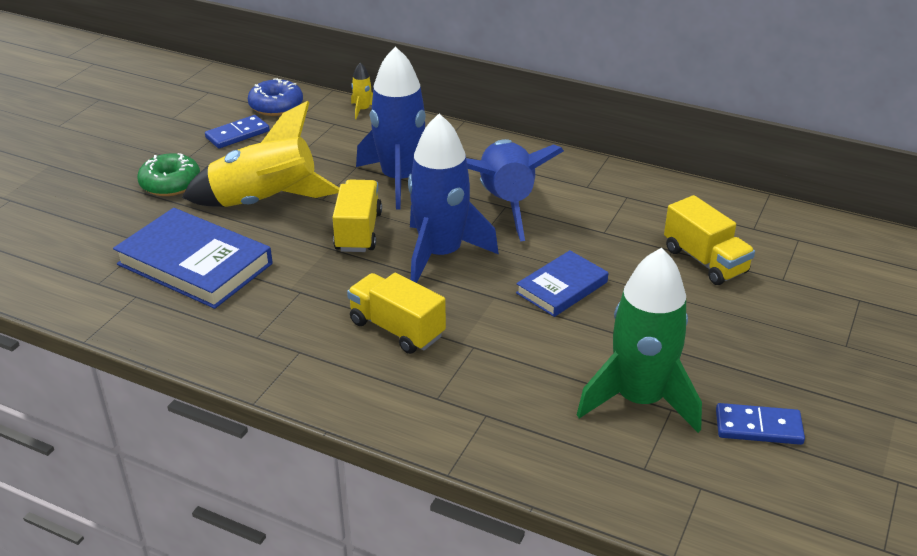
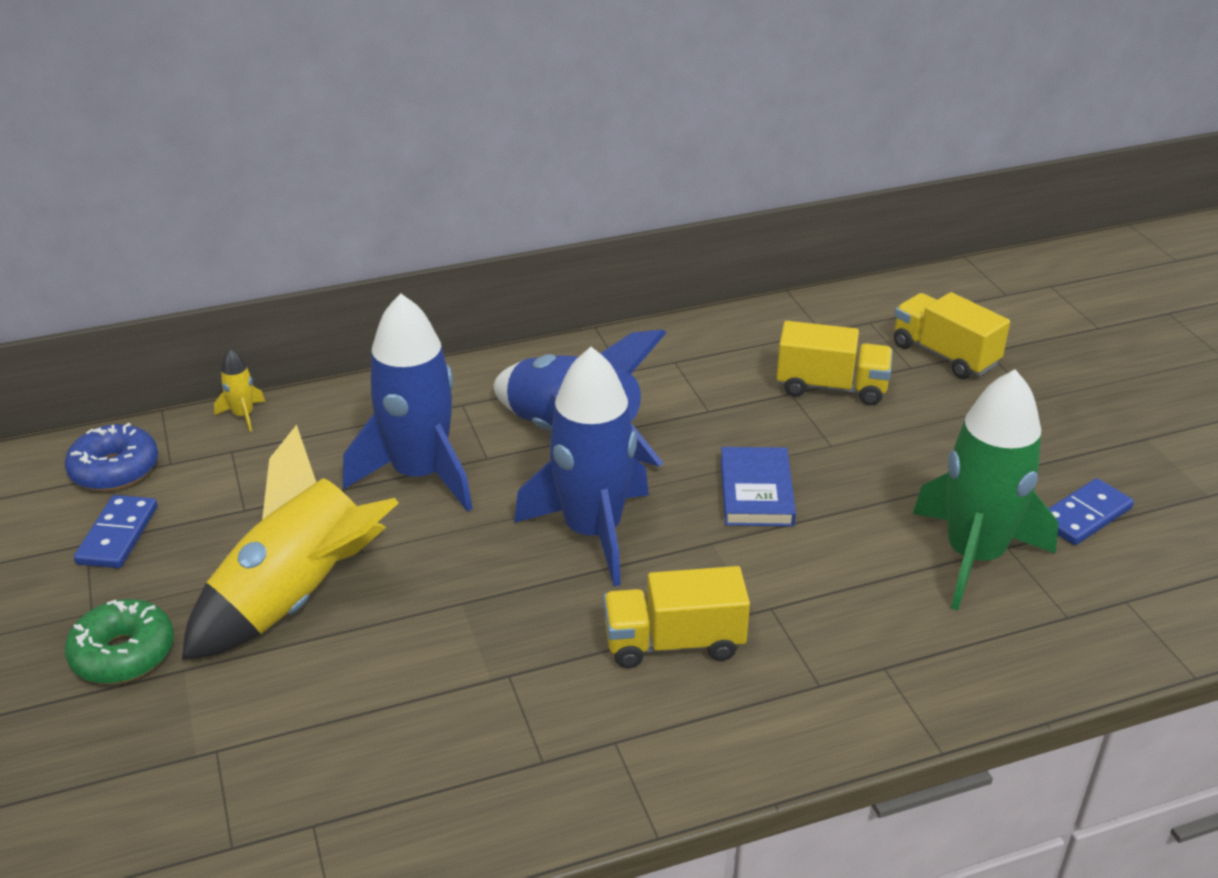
camera: 45 degrees left, 0 degrees up
(195, 264) = (327, 731): blue book -> none
(358, 232) = (466, 563): yellow truck -> yellow truck (944, 355)

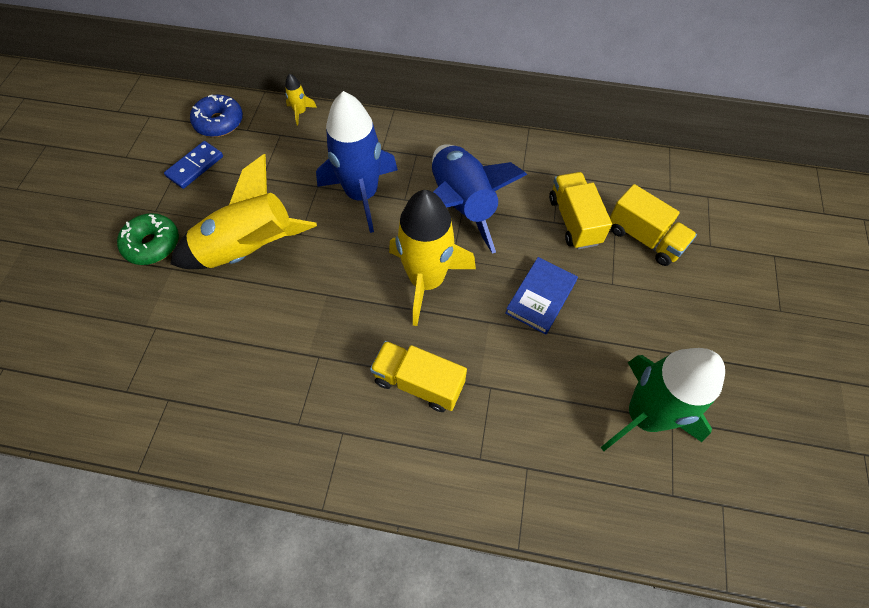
camera: 30 degrees right, 25 degrees up
(592, 532) = (426, 280): blue rocket -> yellow rocket
(944, 355) = (741, 245): yellow truck -> yellow truck (574, 221)
(1084, 515) = (745, 422): blue domino -> none

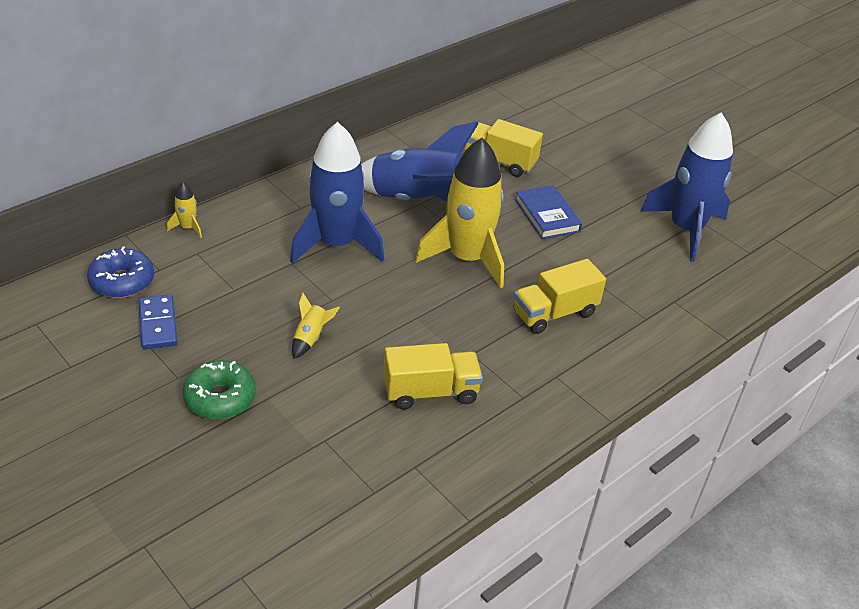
camera: 55 degrees left, 20 degrees down
(249, 250) = (310, 338): yellow rocket -> yellow rocket, size x0.40
(644, 238) = (552, 143): yellow truck -> yellow truck (430, 392)
(644, 416) = (685, 229): green rocket -> blue rocket

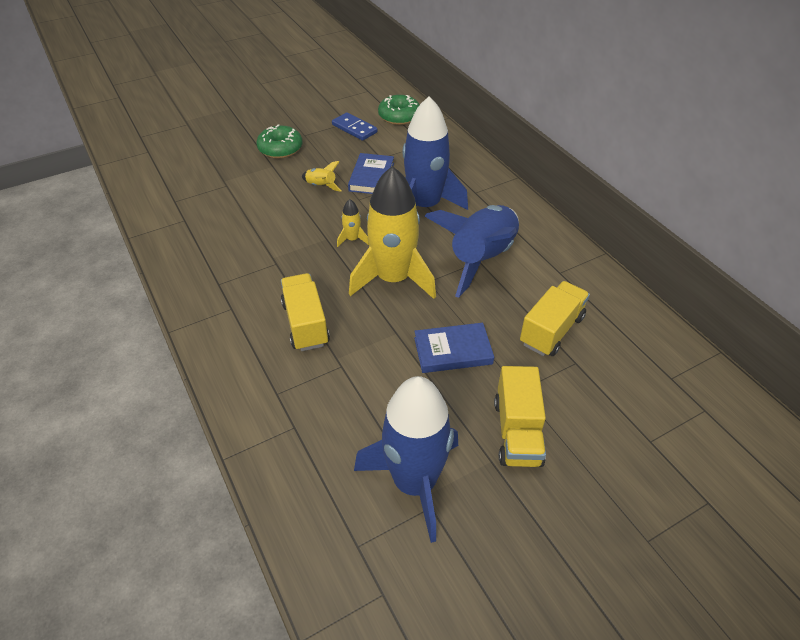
camera: 105 degrees right, 5 degrees up
(122, 281) = (399, 116): blue donut -> green donut
(158, 324) = (354, 128): blue domino -> blue domino turned 45 degrees clockwise
(188, 227) = (453, 141): yellow rocket -> yellow rocket (352, 239)
(282, 293) = (371, 177): none -> blue book
(430, 392) = (246, 235): yellow truck -> yellow truck (517, 432)

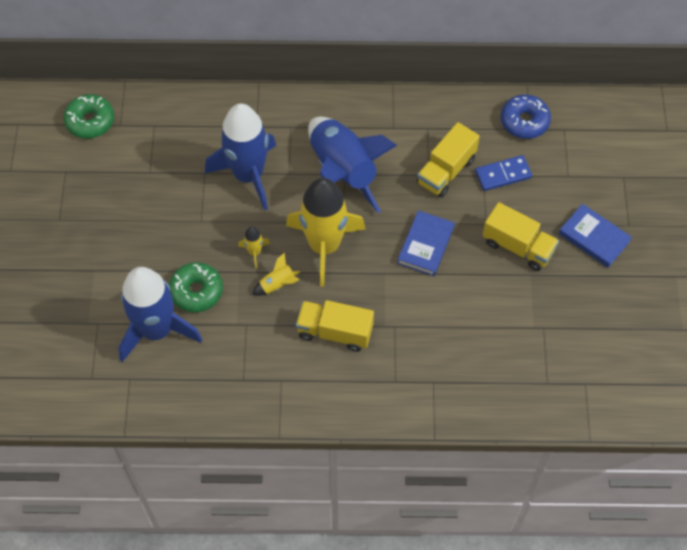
camera: 60 degrees left, 15 degrees up
(280, 149) = (68, 251): green donut -> green donut (196, 291)
(321, 186) = (159, 242): yellow rocket -> yellow rocket (277, 285)
(354, 128) = (82, 170): blue domino -> blue domino (503, 175)
(371, 177) = (175, 195): blue book -> blue book (594, 237)
(414, 483) = (521, 328): blue rocket -> blue rocket (156, 330)
(551, 330) = (446, 171): yellow truck -> yellow truck turned 120 degrees counterclockwise
(675, 369) = (524, 121): none -> blue donut

